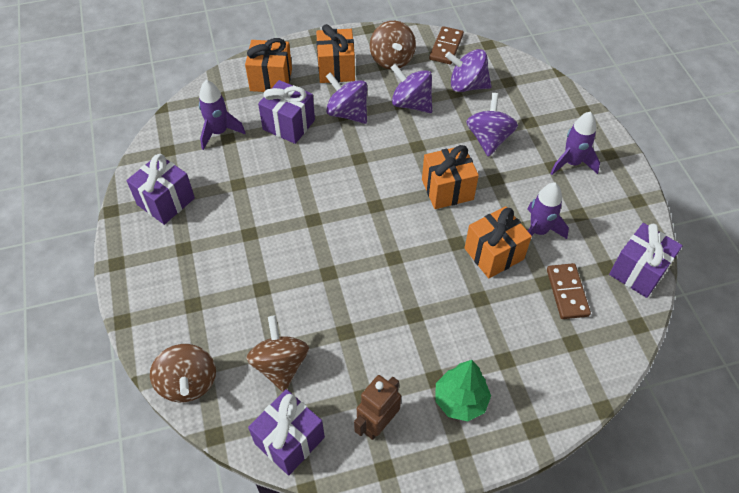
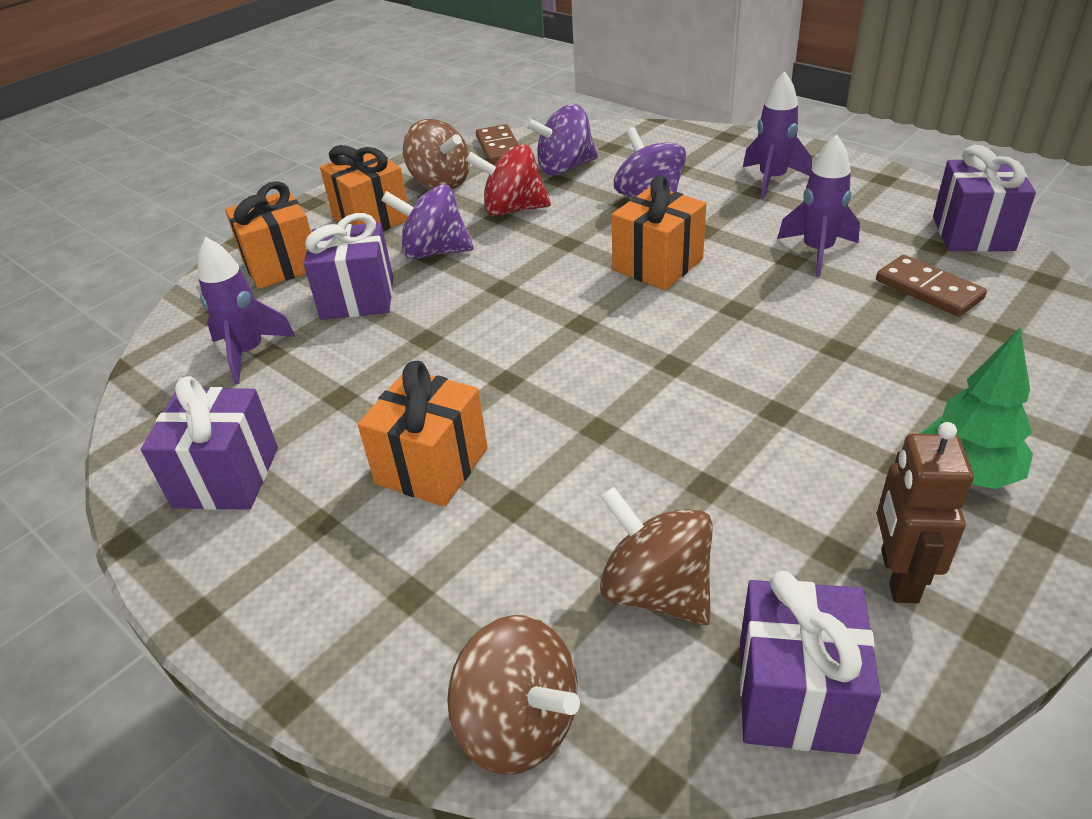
camera: 30 degrees left, 15 degrees down
(411, 103) = (512, 209): purple spinning top -> red spinning top
(494, 254) = (795, 297): orange gift -> orange gift (432, 466)

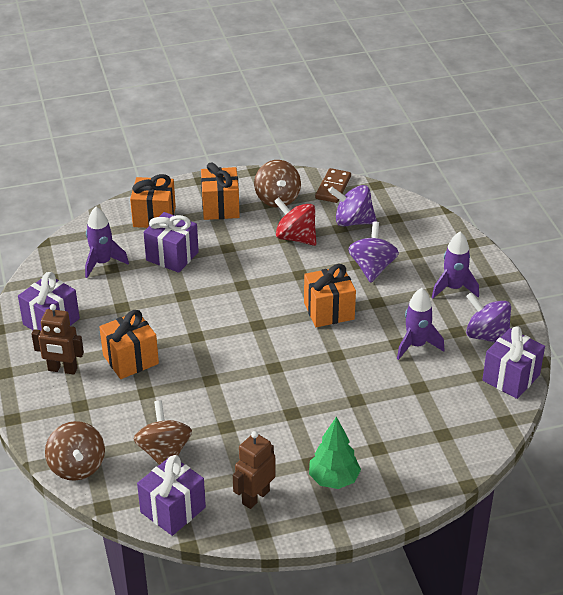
camera: 30 degrees right, 0 degrees up
(317, 547) = (62, 369): none -> brown robot
(434, 252) = (231, 246): purple spinning top -> purple spinning top (486, 336)
(928, 289) = (441, 395): brown domino -> none

